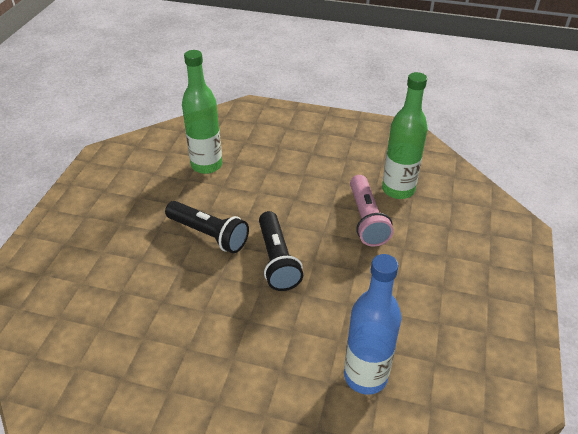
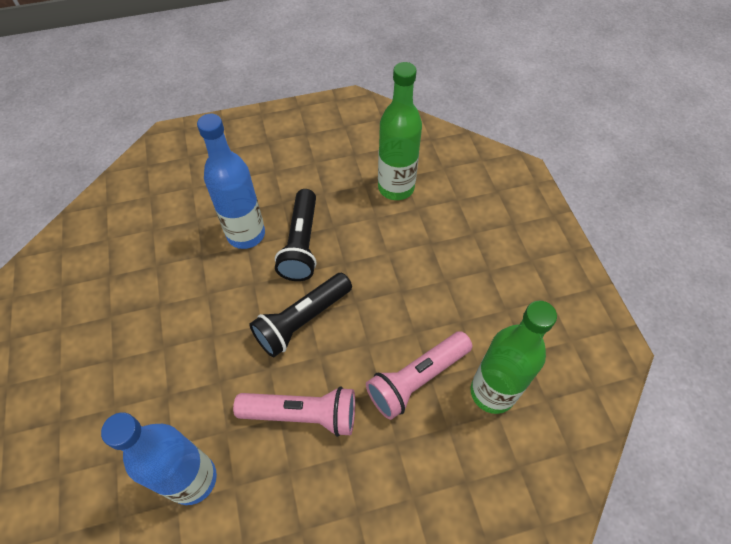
camera: 60 degrees right, 15 degrees up
(168, 264) = (246, 234): none -> blue bottle
(354, 289) = (302, 414): none -> pink flashlight

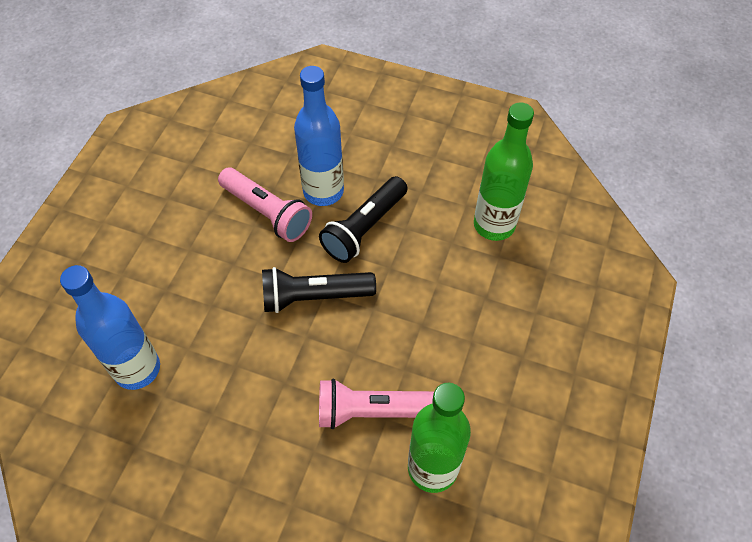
camera: 35 degrees right, 0 degrees up
(302, 414) = (255, 376): pink flashlight -> pink flashlight (267, 212)

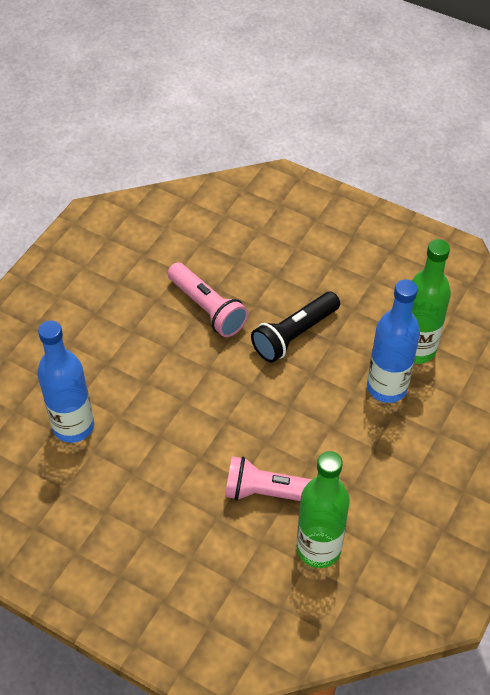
camera: 10 degrees right, 5 degrees down
(314, 297) = (238, 388): black flashlight -> none
(323, 191) = (262, 296): blue bottle -> blue bottle (387, 387)

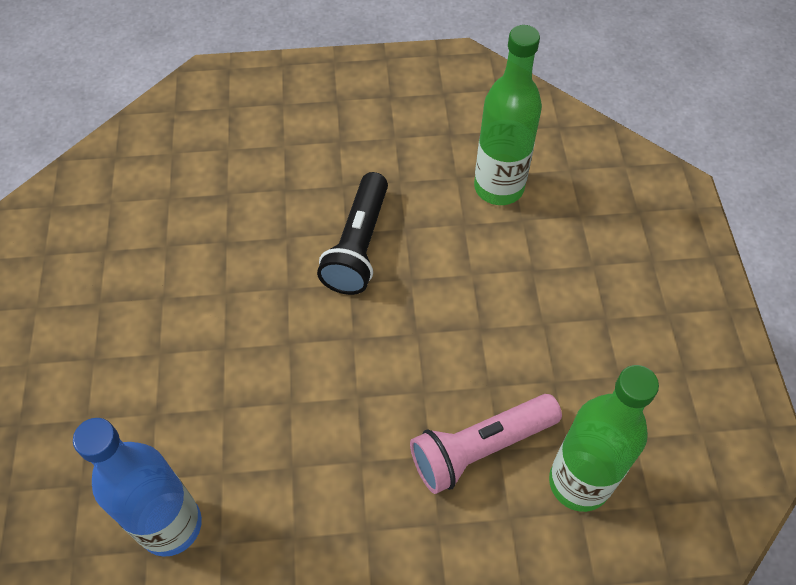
camera: 35 degrees left, 5 degrees up
(207, 308) = (234, 272): pink flashlight -> none
(387, 387) = (502, 247): blue bottle -> none

